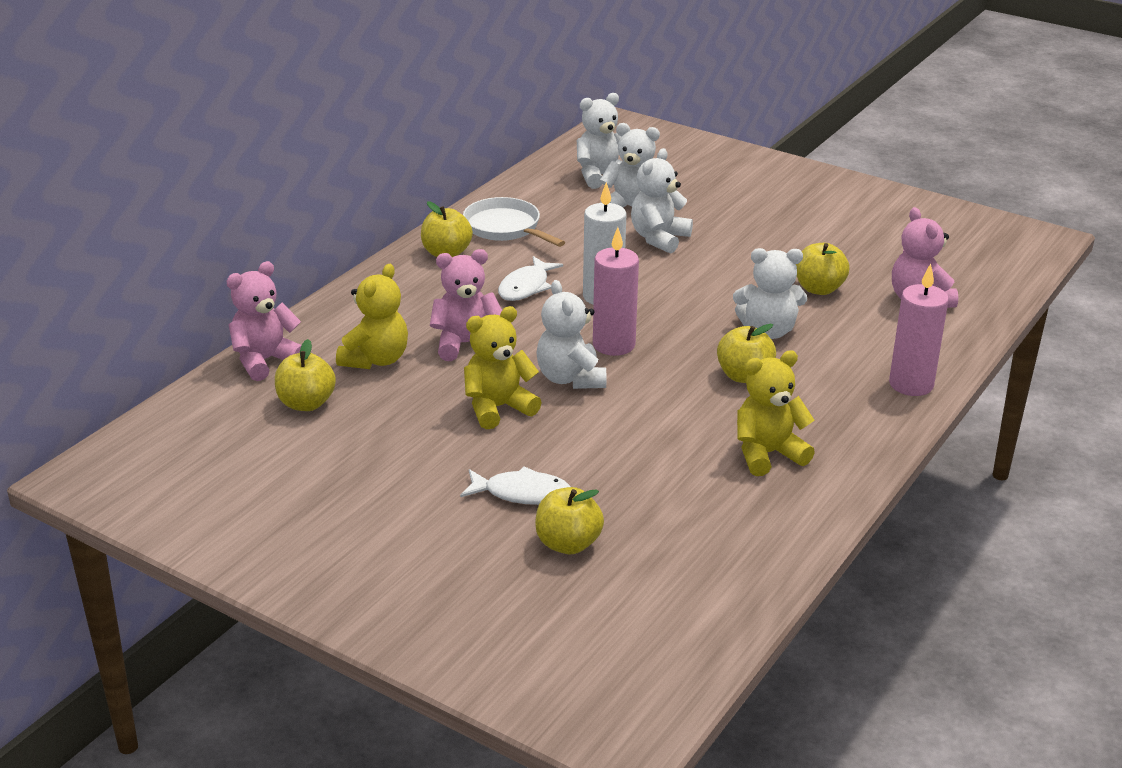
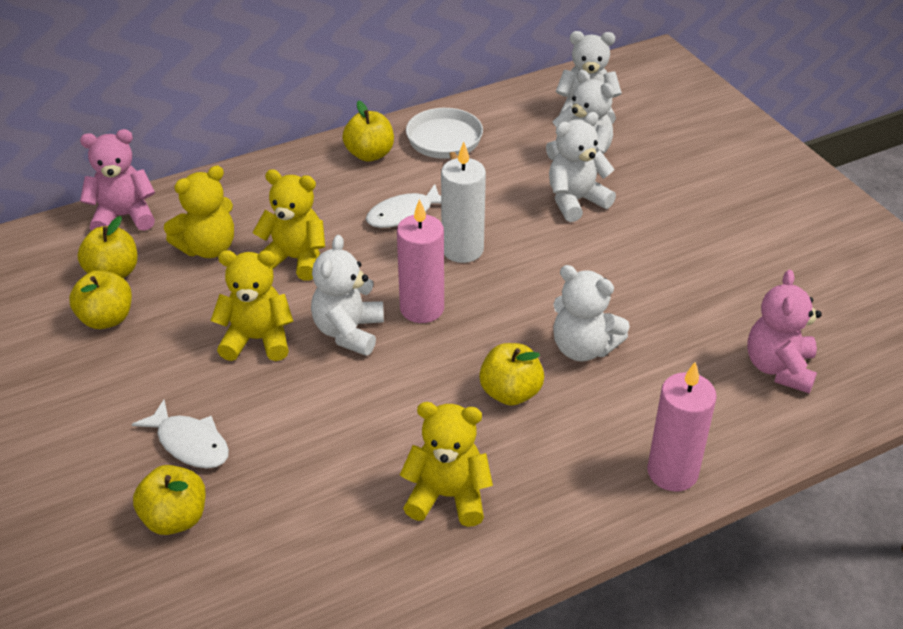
camera: 30 degrees right, 10 degrees up
(466, 344) = (295, 259): pink teddy bear -> yellow teddy bear
(819, 289) = (682, 316): yellow apple -> yellow apple (106, 319)

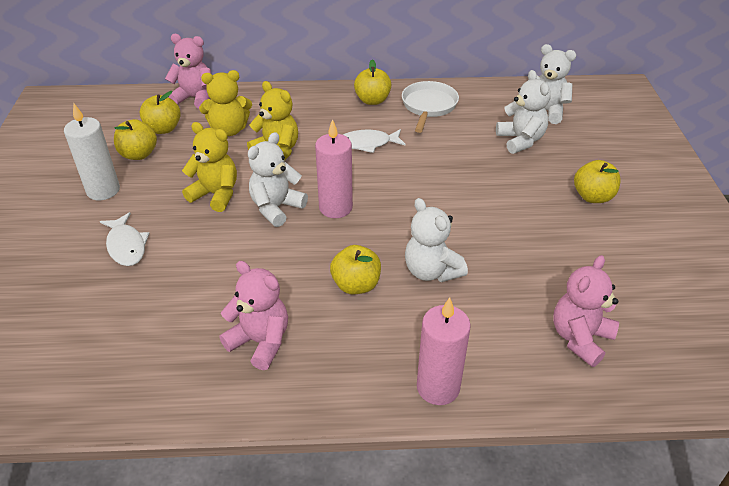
camera: 25 degrees right, 0 degrees up
(175, 518) = (81, 290): yellow apple -> yellow apple (592, 197)
(448, 496) = (260, 342): yellow teddy bear -> pink teddy bear
(462, 250) = (391, 177): white candle -> white candle (103, 190)
(576, 201) = (496, 168): white teddy bear -> none

